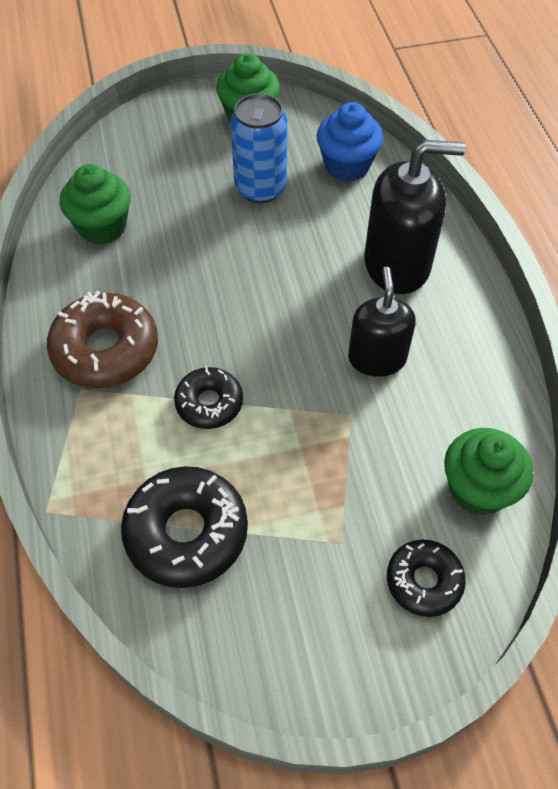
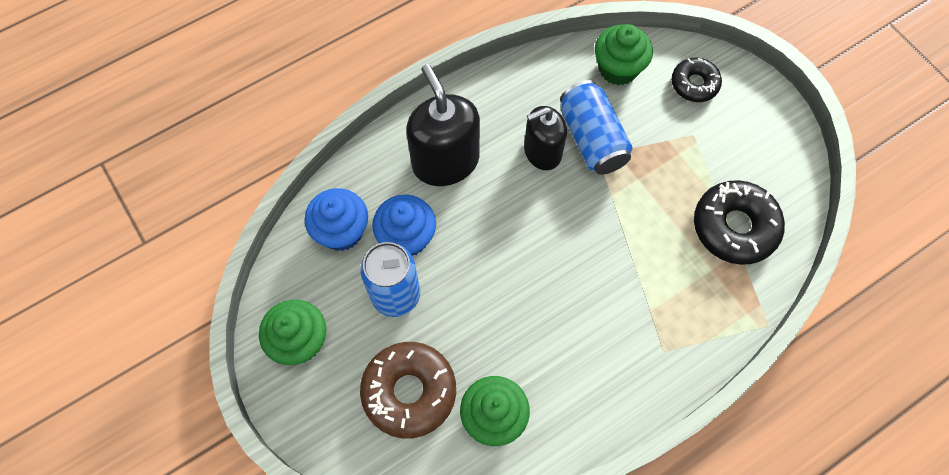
camera: 110 degrees left, 10 degrees up
(105, 350) = (620, 349): brown donut -> brown donut (409, 392)
(209, 403) = (632, 251): black donut -> none
(318, 211) = (407, 237): none -> blue cupcake
(377, 417) = (592, 139): none -> blue can

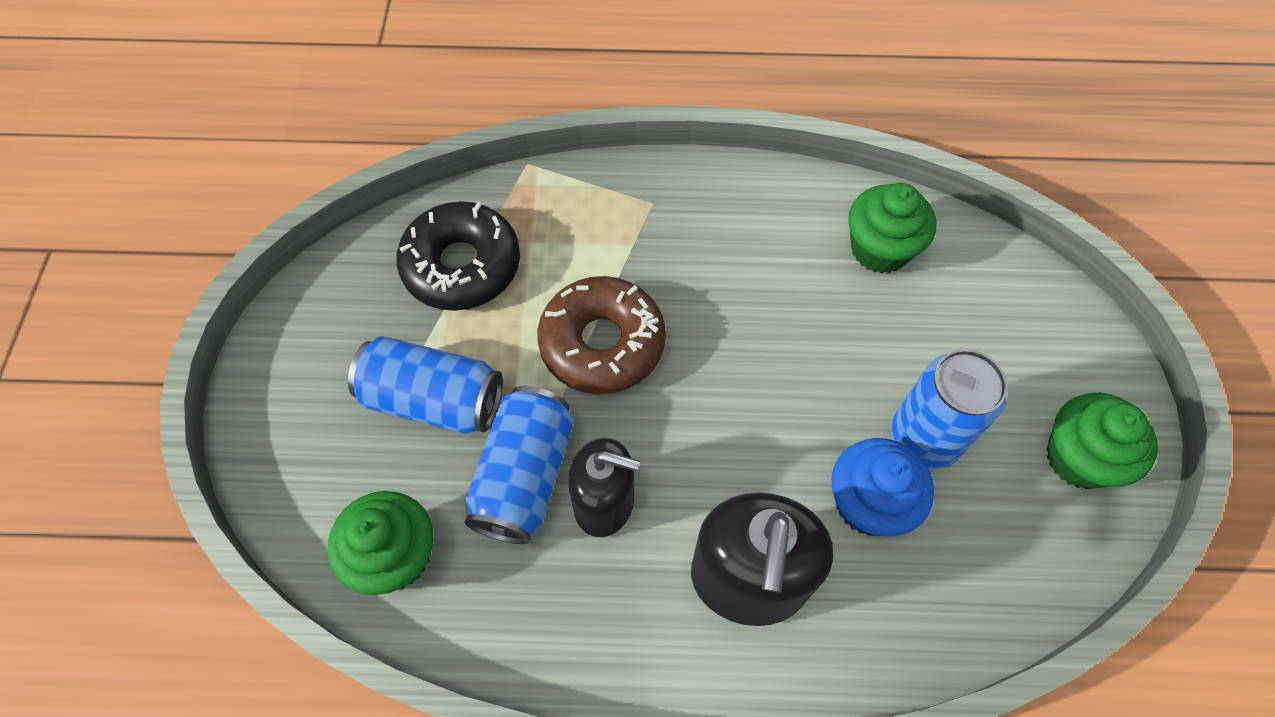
camera: 145 degrees left, 5 degrees down
(341, 231) = (958, 571): blue cupcake -> none
(409, 392) = (963, 324): brown donut -> brown donut (602, 343)
(672, 145) = (434, 400): none -> blue can
(694, 84) = (323, 460): black donut -> none

